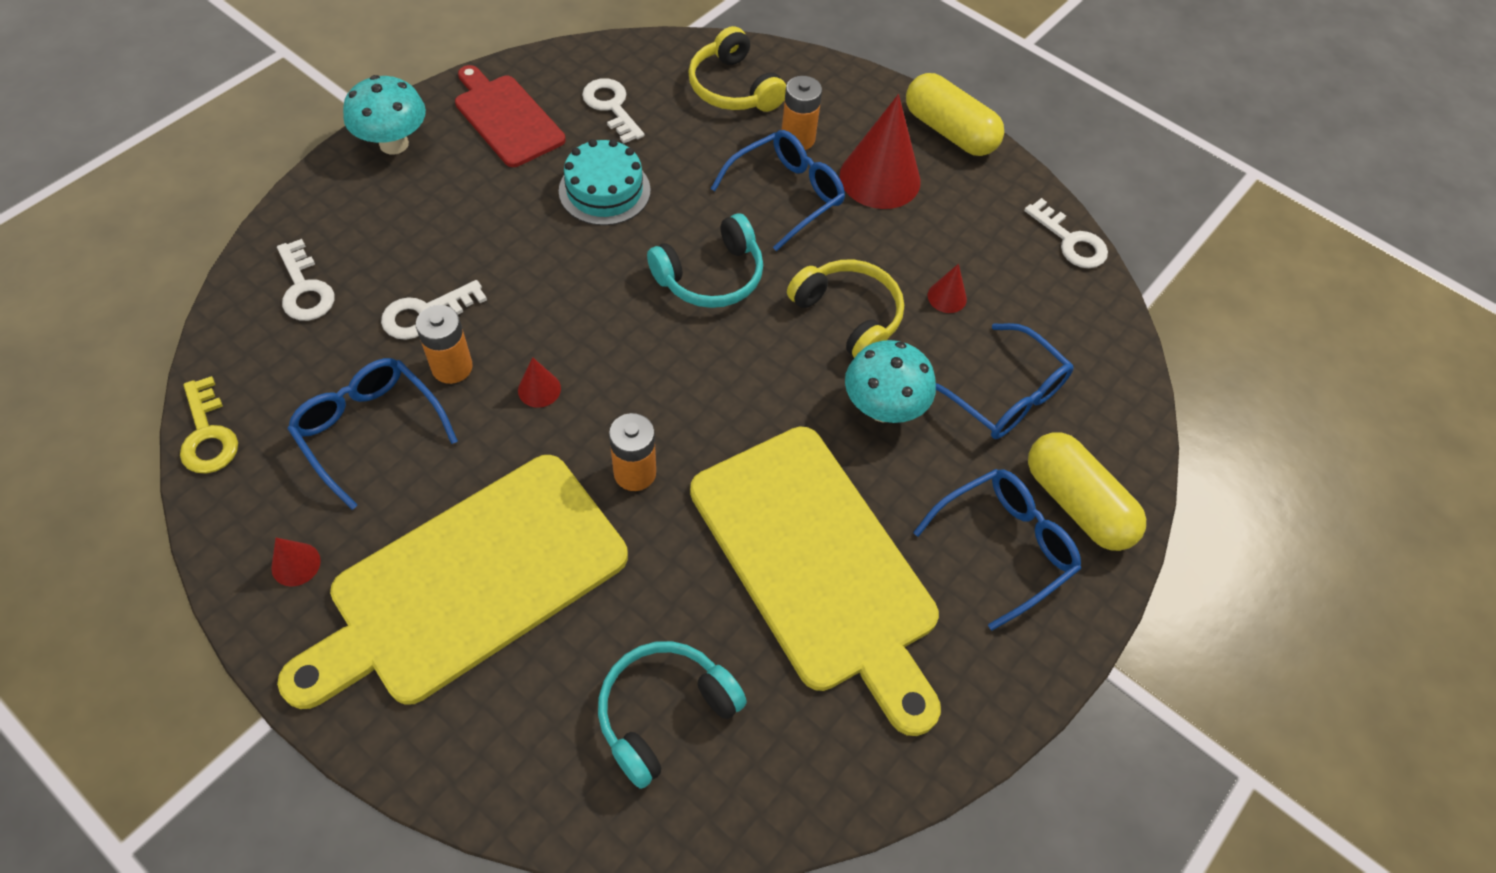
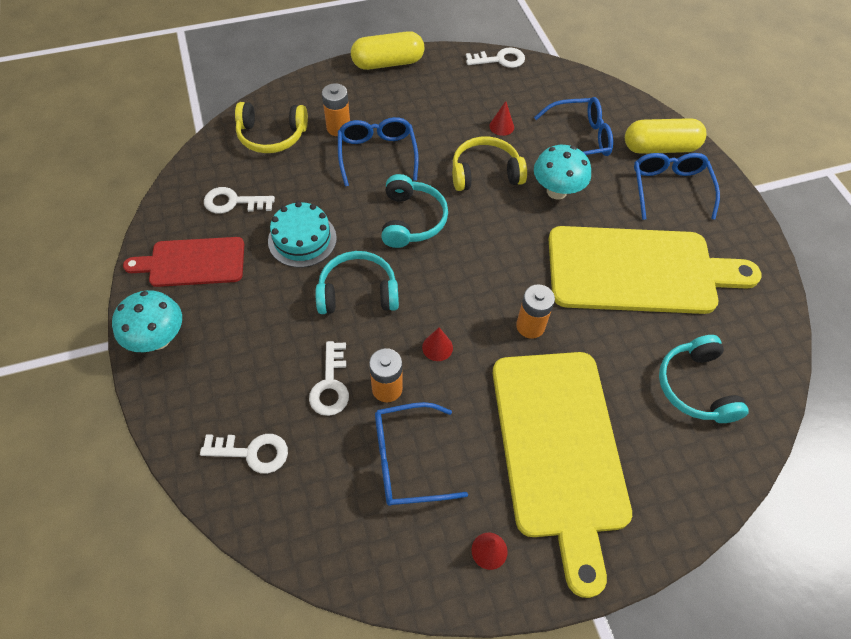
camera: 55 degrees left, 0 degrees up
(208, 435) = (343, 570): yellow key -> none
(566, 277) = (358, 292): none -> turquoise headphones
(880, 178) = (398, 109): red cone -> none

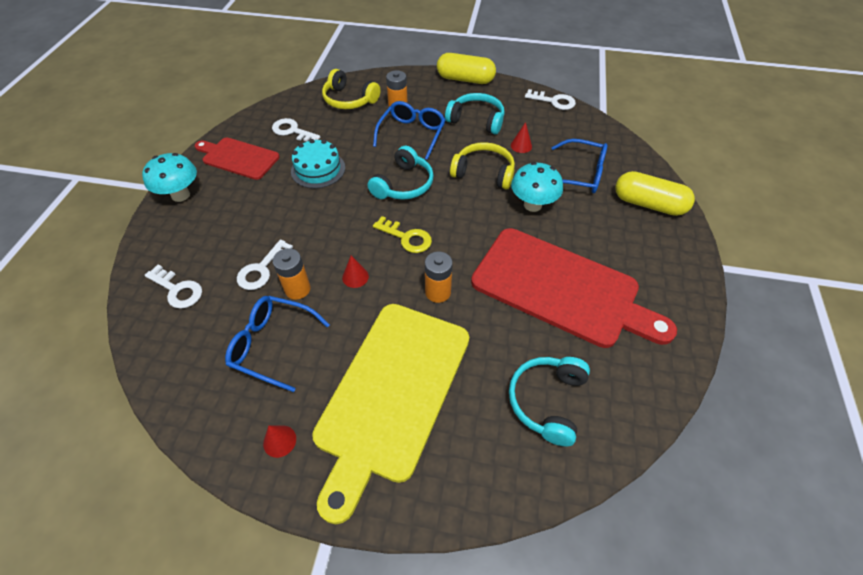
camera: 30 degrees right, 5 degrees down
(358, 292) = (328, 217): turquoise headphones -> turquoise headphones (476, 120)
(458, 280) = (407, 237): none -> yellow key
(639, 271) = (561, 288): yellow cutting board -> red cutting board
(669, 189) = (635, 238): blue glasses -> none

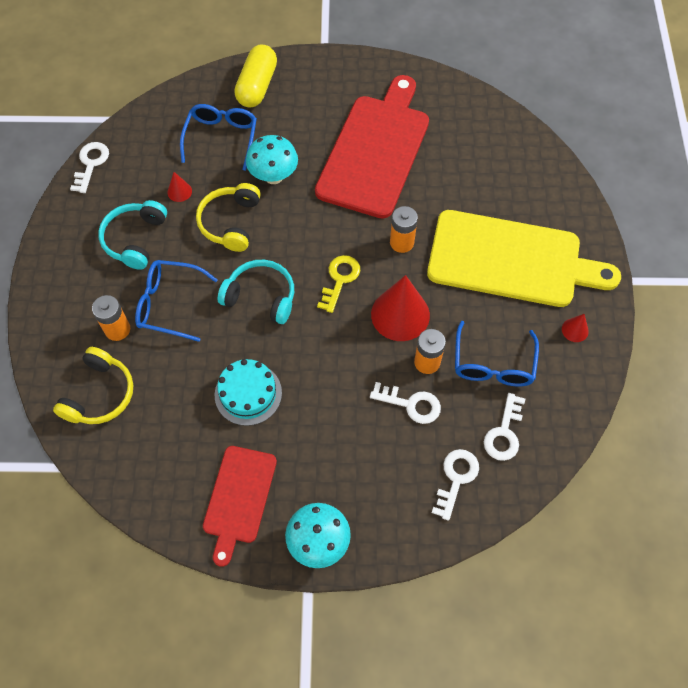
camera: 100 degrees left, 10 degrees up
(292, 131) = (176, 448): white key -> white key (504, 433)
(355, 277) = (400, 314): red cone -> red cone, size x2.22
(465, 79) = (45, 261): yellow capsule -> none
(547, 401) = (486, 157): turquoise headphones -> none

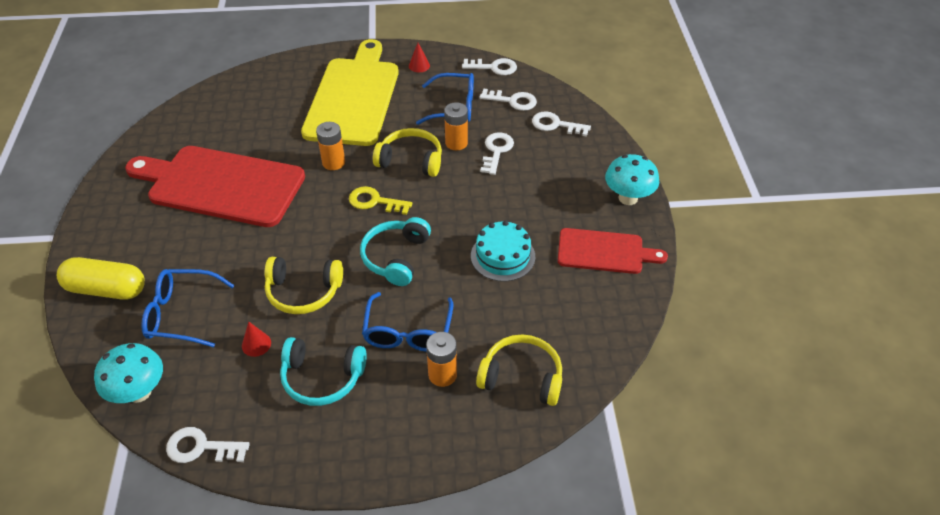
camera: 95 degrees left, 15 degrees down
(273, 176) = (244, 261): turquoise mushroom -> turquoise mushroom (139, 392)
(400, 314) = (411, 160): red cone -> yellow headphones
(574, 417) = (494, 67): none -> white key

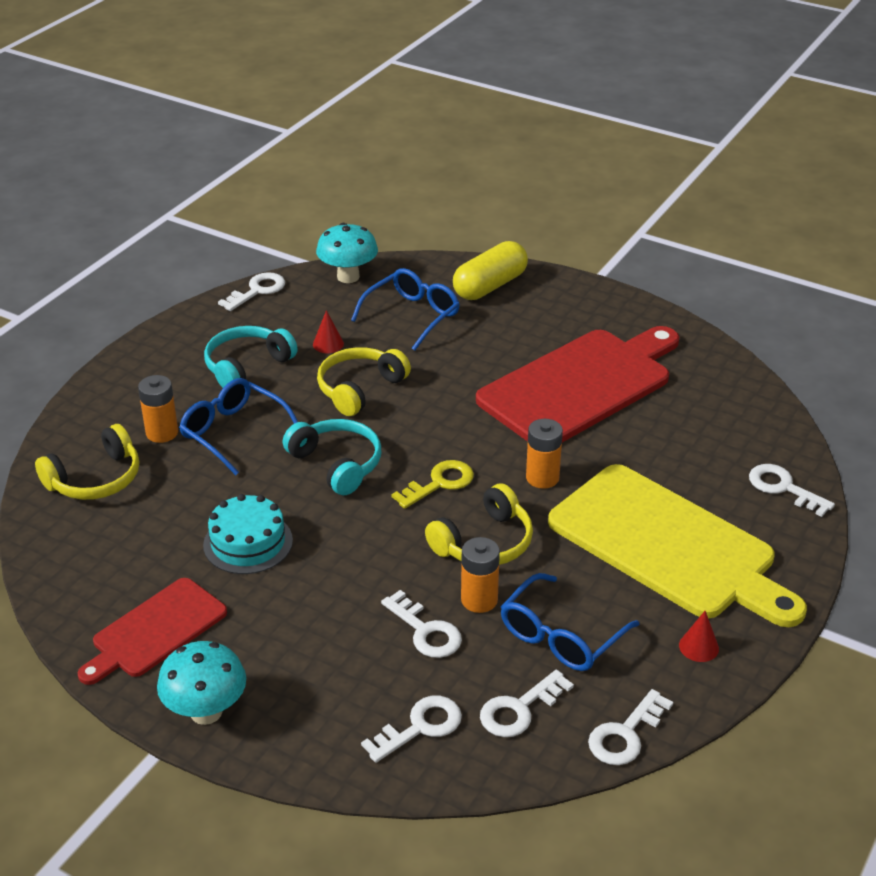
camera: 125 degrees right, 10 degrees down
(270, 76) = (783, 488): none -> white key

